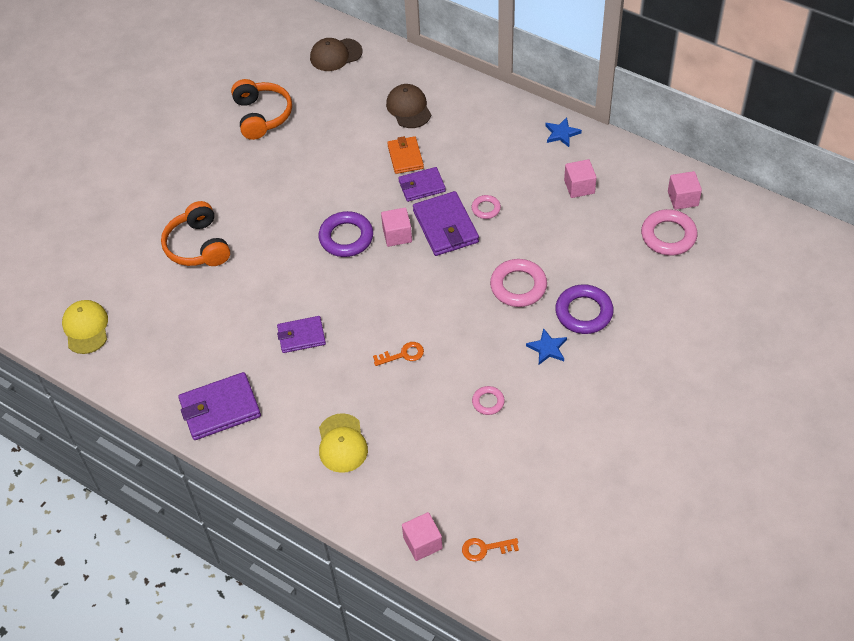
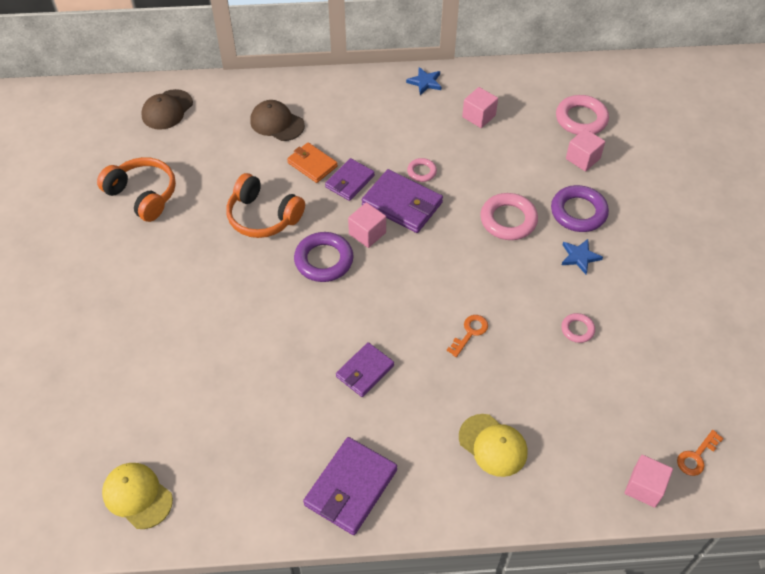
camera: 40 degrees left, 0 degrees up
(198, 246) = (186, 346): orange headphones -> orange headphones (263, 217)
(683, 198) = (563, 86): pink cube -> pink cube (582, 158)

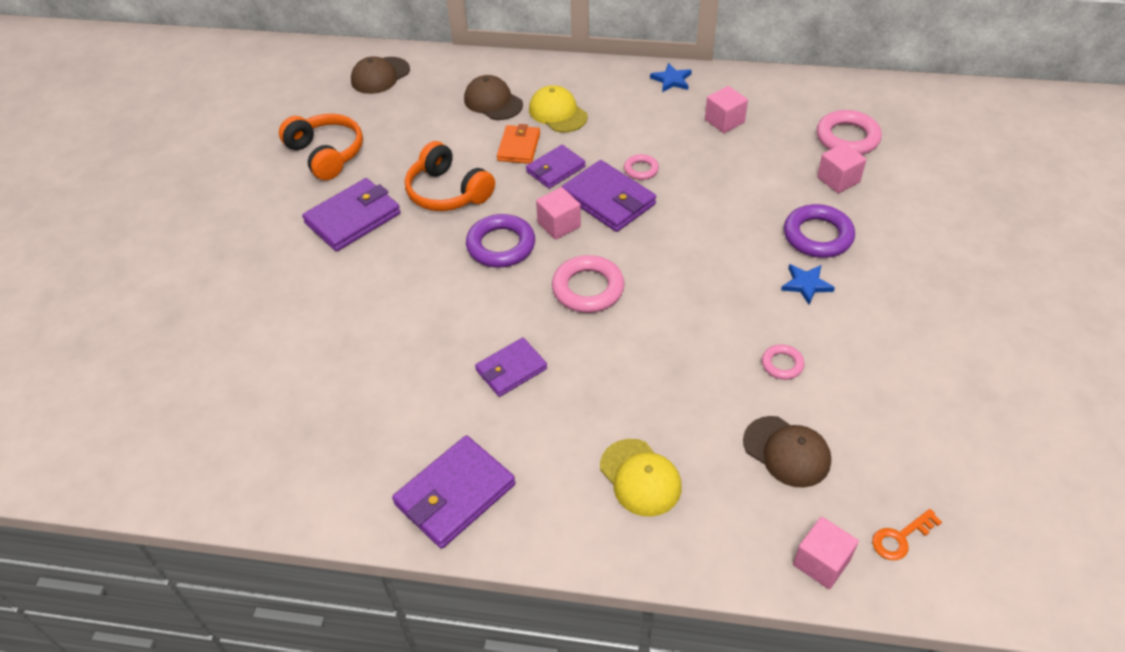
camera: 15 degrees right, 5 degrees down
(137, 496) = (213, 459): yellow cap -> yellow cap (558, 113)
(187, 254) = (353, 218): none -> purple wallet
(312, 164) = (519, 147): orange wallet -> orange wallet turned 45 degrees clockwise
(470, 333) = (648, 347): orange key -> none
(508, 220) = (729, 233): pink ring -> pink ring (588, 289)
(598, 402) = (787, 452): none -> brown cap

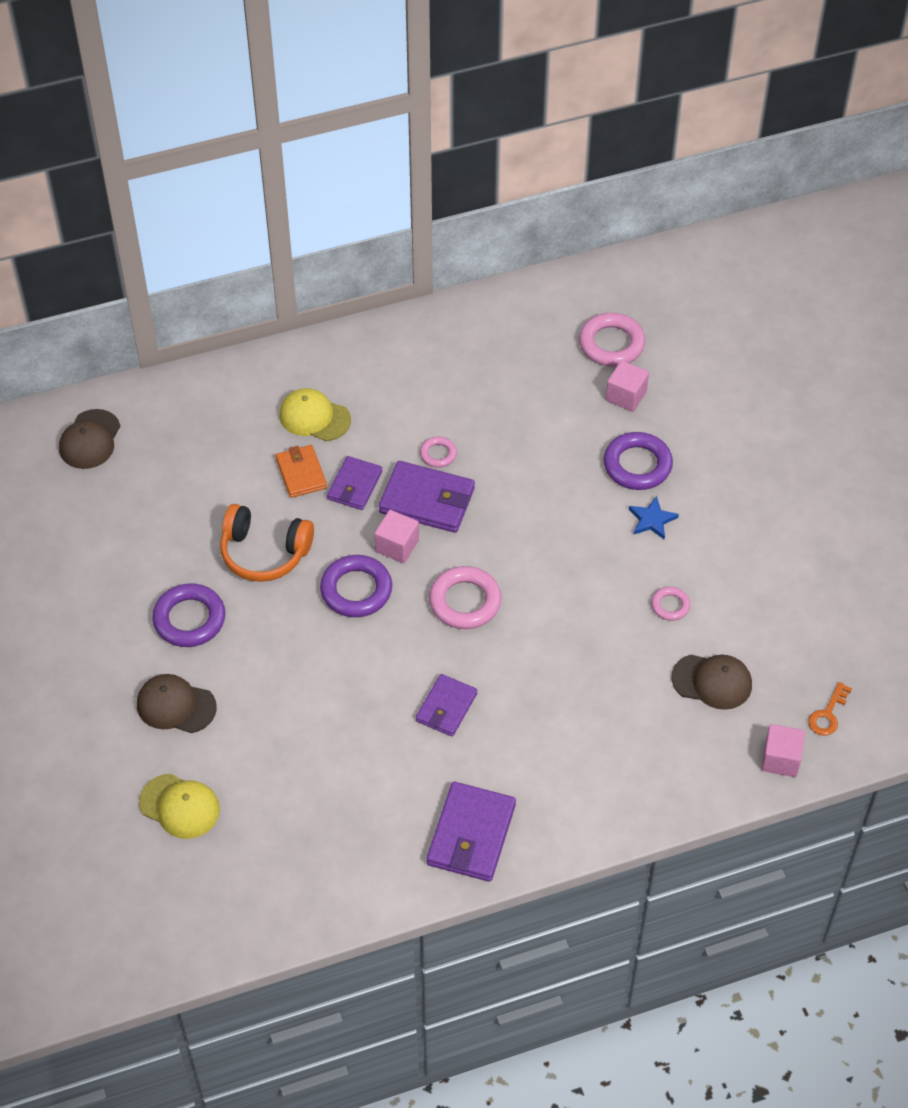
camera: 30 degrees left, 5 degrees up
(326, 154) = (105, 558): orange headphones -> none
(353, 218) = (189, 619): purple wallet -> purple ring
(493, 102) = (237, 428): brown cap -> brown cap (176, 705)
(640, 478) = (611, 754): yellow cap -> yellow cap (180, 806)
(671, 80) = (406, 334): blue star -> none
(724, 121) = (486, 366): pink cube -> none

